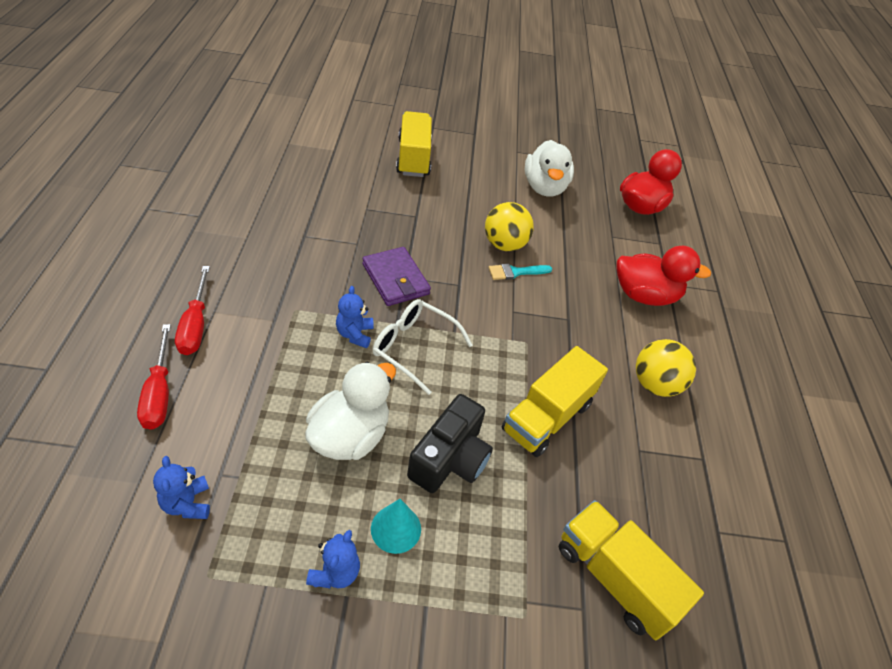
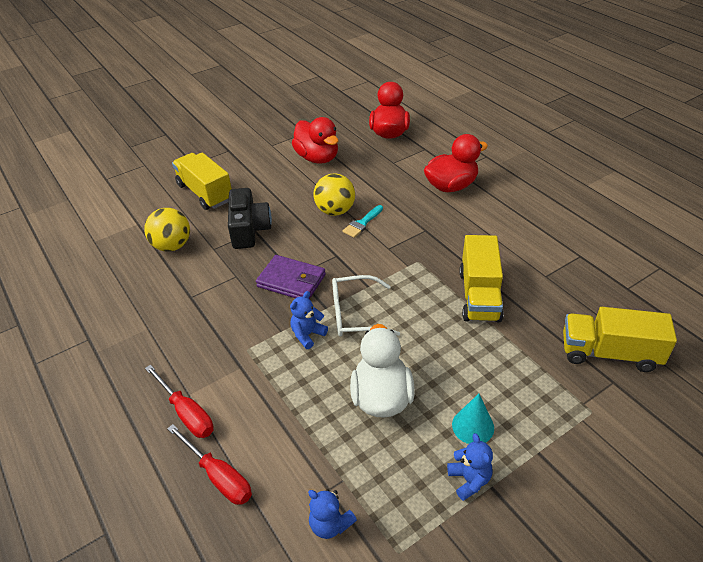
camera: 30 degrees left, 5 degrees down
(355, 334) = (307, 334): blue teddy bear -> blue teddy bear turned 75 degrees clockwise
(450, 458) = (455, 362): black camera -> black camera (249, 229)
(544, 187) = (317, 158): white duck -> red duck
(655, 384) = (513, 233): yellow ball -> yellow ball (172, 246)

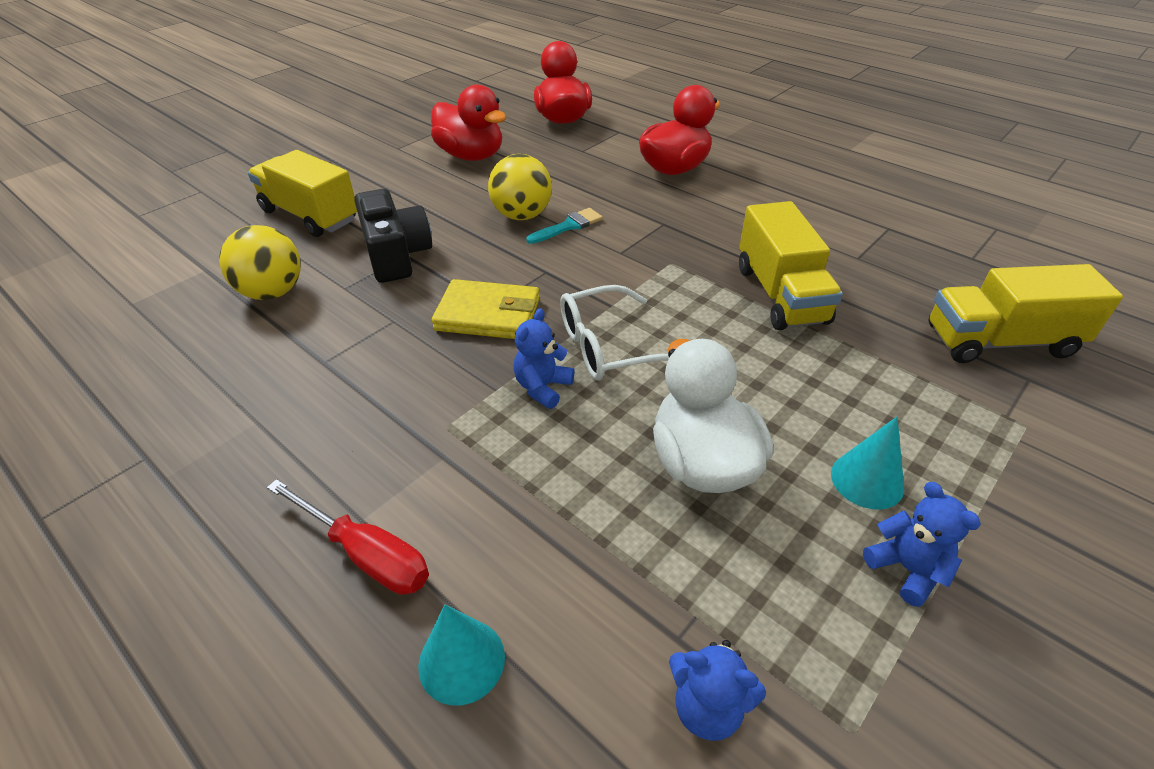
camera: 15 degrees left, 0 degrees up
(218, 476) = (461, 660): red screwdriver -> turquoise cone
(291, 281) = (488, 314): purple wallet -> yellow wallet
(362, 223) = (568, 226): turquoise brush -> turquoise brush turned 150 degrees counterclockwise

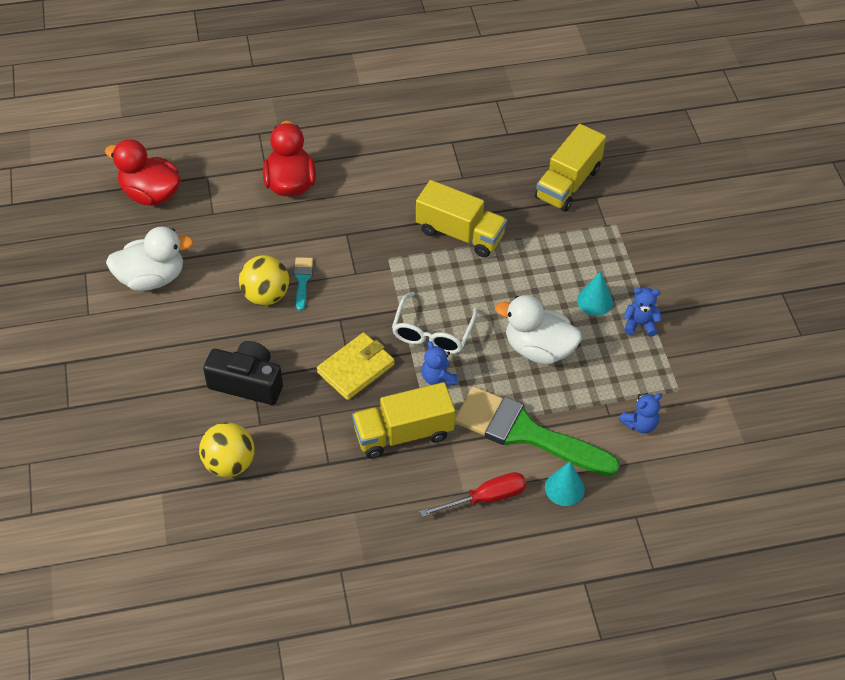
camera: 55 degrees left, 10 degrees up
(310, 216) = (144, 409): yellow truck -> yellow truck (403, 433)
(471, 156) = (152, 278): red duck -> white duck
(534, 535) = (525, 433): none -> green brush

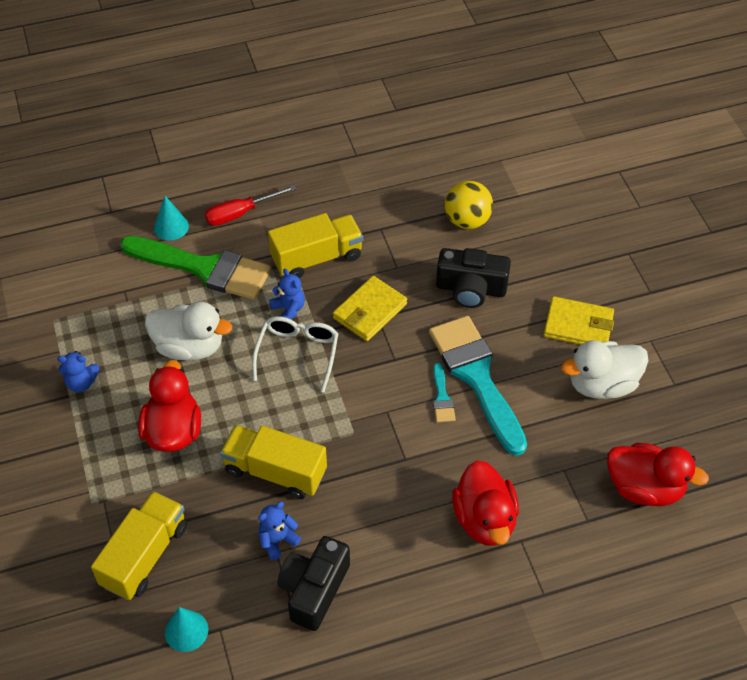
camera: 175 degrees right, 0 degrees up
(152, 334) = (578, 326): none -> yellow wallet
(266, 295) = (476, 377): yellow ball -> turquoise brush
(434, 150) = (314, 589): none -> black camera
(550, 274) = (173, 431): none -> red duck
(595, 301) = (126, 404): turquoise cone -> turquoise cone (186, 631)
(640, 424) = (96, 285): blue teddy bear -> blue teddy bear (277, 540)

